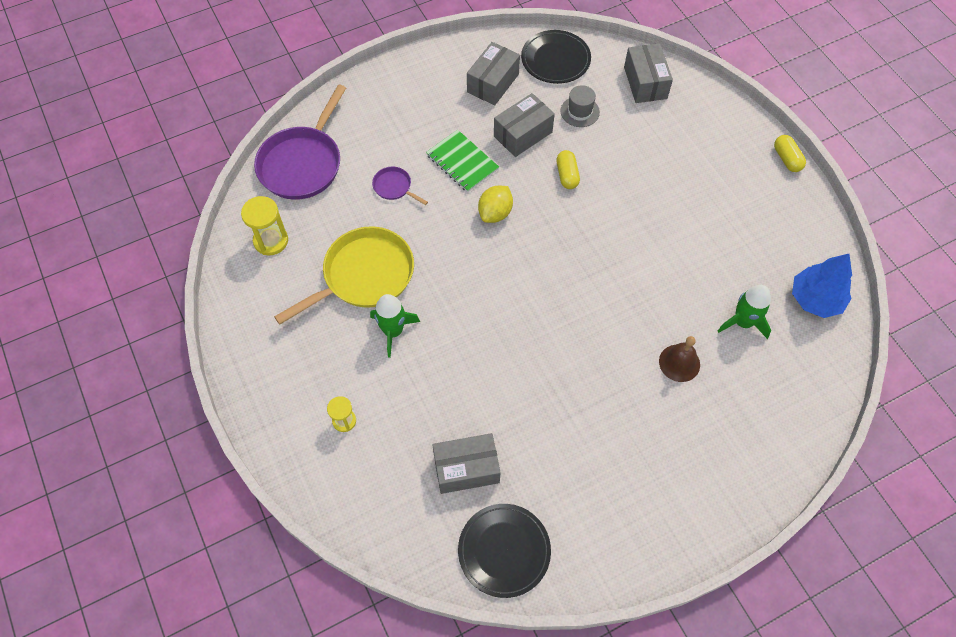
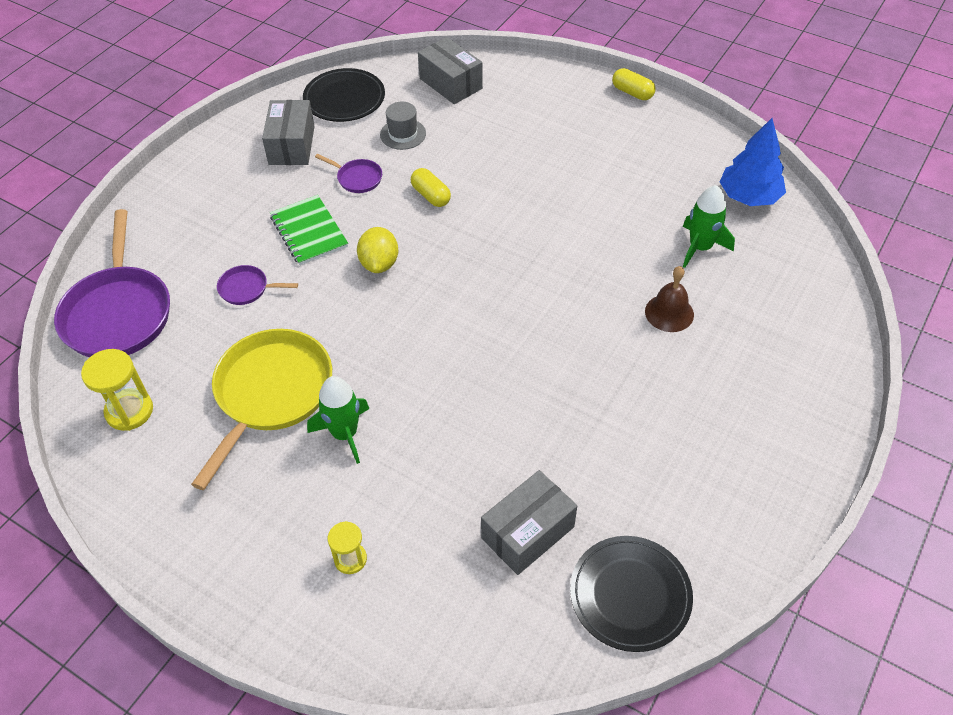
camera: 30 degrees left, 10 degrees down
(462, 162) = (309, 232): green notebook -> green notebook turned 45 degrees clockwise
(523, 134) = (357, 178): grey box -> purple pan

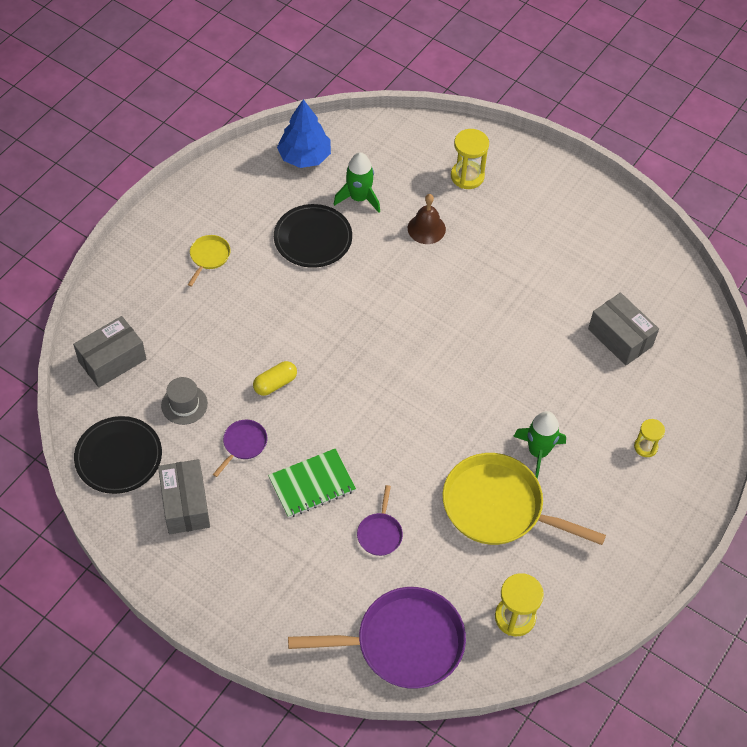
camera: 90 degrees left, 5 degrees up
(291, 145) = (185, 504): grey box -> grey box turned 75 degrees clockwise
(379, 263) = (357, 426): yellow lemon -> none
(586, 134) = (209, 257): none -> yellow pan
(630, 595) = (663, 285): black plate -> black plate (313, 238)
(632, 92) = (156, 215): yellow capsule -> none
(768, 352) = (467, 176): none -> yellow hourglass

